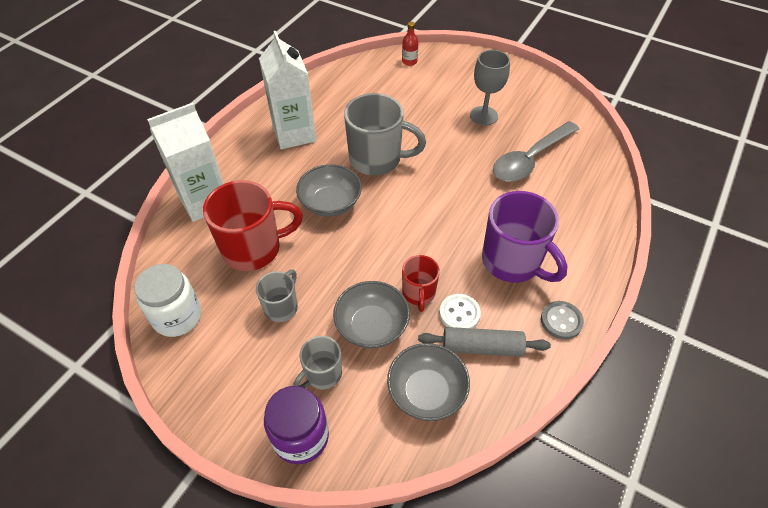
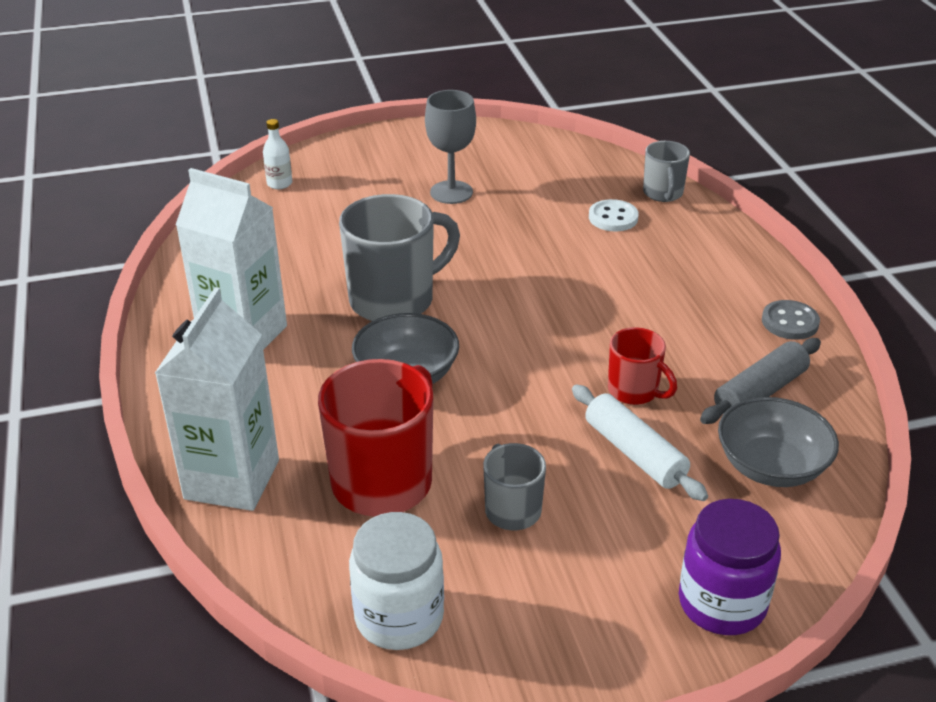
camera: 45 degrees left, 15 degrees down
(322, 374) = (654, 533): grey mug -> grey mug (663, 193)
(372, 326) = (635, 453): grey bowl -> white rolling pin
(409, 61) = (279, 183): red bottle -> white bottle
(459, 313) = (698, 380): white button -> white button (613, 218)
(512, 262) = (678, 303): purple mug -> none
(530, 159) = (560, 205): grey spoon -> none

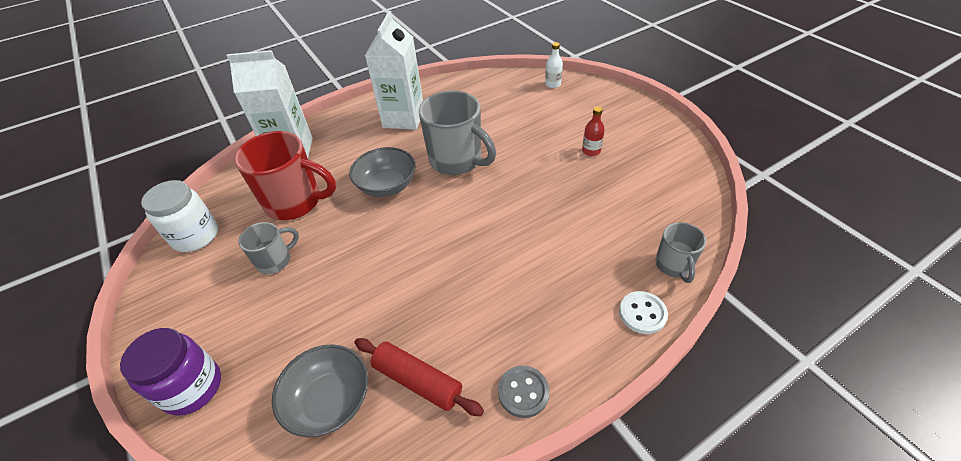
camera: 75 degrees right, 10 degrees up
(451, 192) = (591, 151): grey goblet -> red bottle
(613, 218) = (614, 241): white button -> white button (642, 313)
(634, 391) = (399, 298): red mug -> none
(635, 453) = (333, 311): white rolling pin -> none
(663, 193) = (673, 265): grey mug -> grey mug turned 75 degrees counterclockwise
(760, 392) = (418, 381): grey rolling pin -> red rolling pin

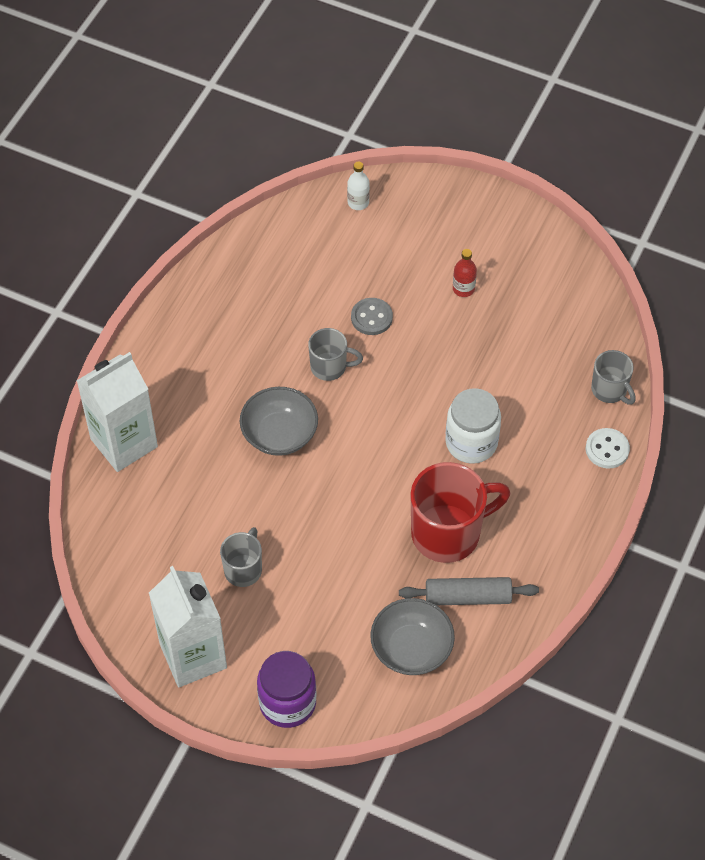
camera: 35 degrees left, 10 degrees up
(195, 236) = (129, 589): white jar -> white jar (471, 442)
(295, 202) = (198, 501): red mug -> red mug (448, 533)
(403, 118) = (217, 335): white carton -> white carton (193, 656)
(418, 381) = (468, 597): red rolling pin -> grey rolling pin
(457, 160) = (330, 367): grey mug -> grey mug, size x0.55
(523, 392) = (554, 561): grey button -> grey button (371, 317)

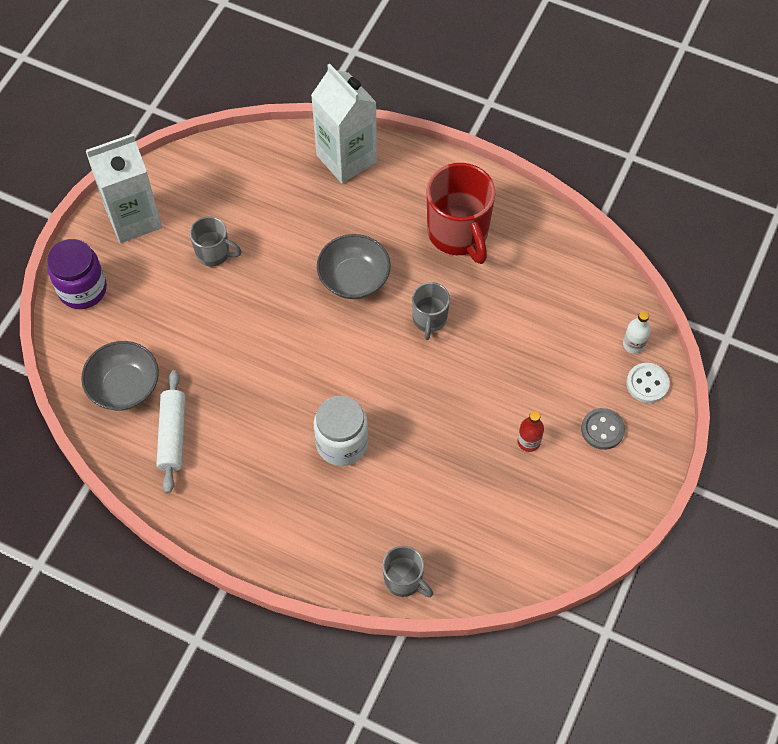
camera: 90 degrees right, 5 degrees up
(371, 317) = (489, 356): grey button -> grey button (602, 429)
(448, 533) = (242, 420): red mug -> red mug (458, 233)
(468, 597) = (173, 435): grey rolling pin -> white rolling pin
(607, 449) = (331, 572): white button -> white button (647, 384)
(610, 390) = (404, 580): grey mug -> grey mug turned 105 degrees counterclockwise

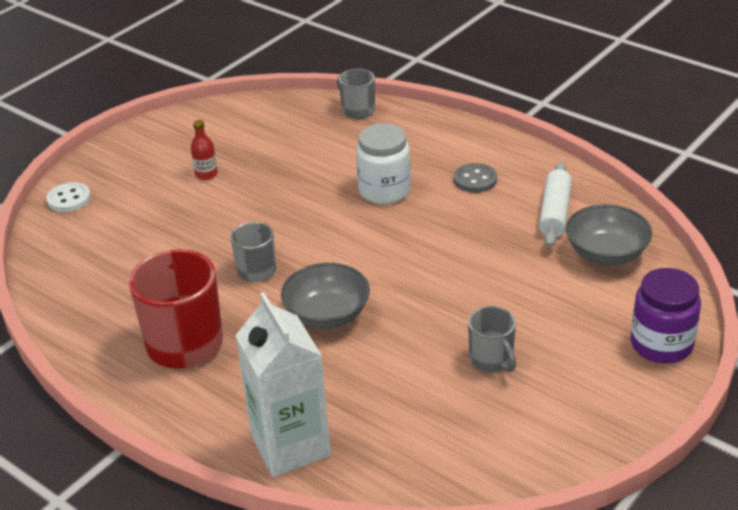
camera: 165 degrees left, 25 degrees down
(133, 218) = (596, 412): white carton -> none
(214, 253) = (492, 360): grey mug -> grey mug turned 150 degrees counterclockwise
(602, 429) = (133, 175): grey button -> grey button (475, 180)
(633, 344) = (59, 227): white bottle -> none

